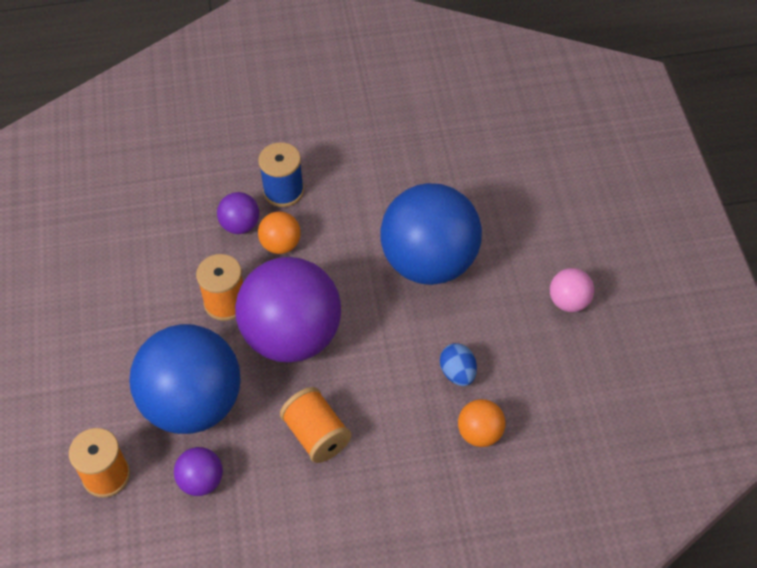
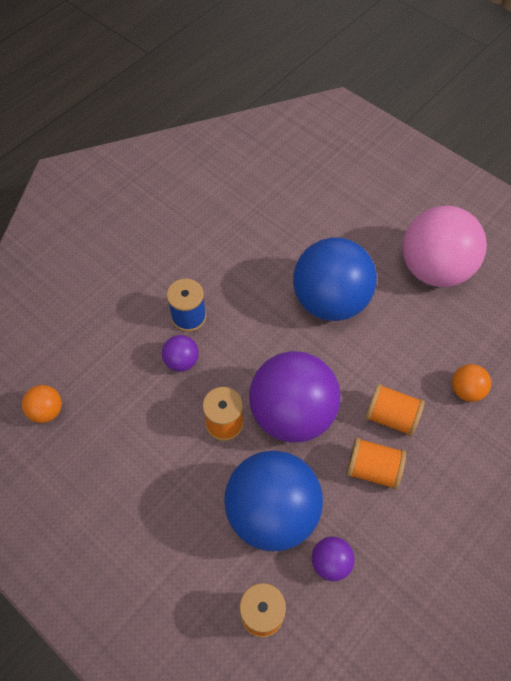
camera: 40 degrees left, 5 degrees up
(281, 245) = (223, 355): orange ball -> orange ball (47, 411)
(380, 404) = (391, 417): none -> orange spool
(458, 373) = (416, 361): blue egg -> none
(569, 302) = (434, 269): pink ball -> pink ball, size x2.30

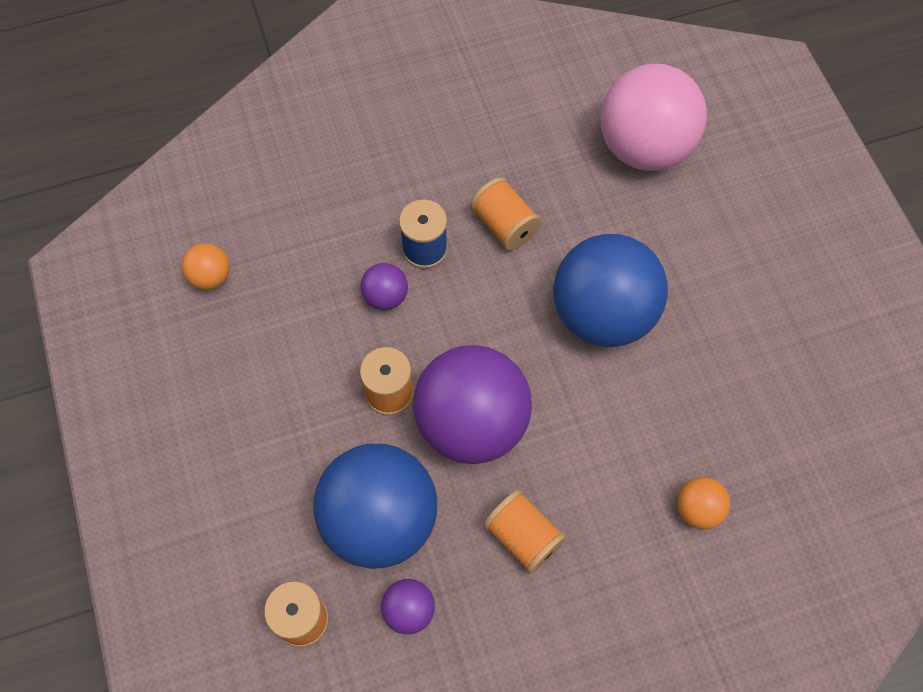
camera: 30 degrees right, 5 degrees up
(391, 417) = (584, 490): orange spool -> orange spool (504, 225)
(434, 269) = (760, 341): pink ball -> pink ball (644, 147)

